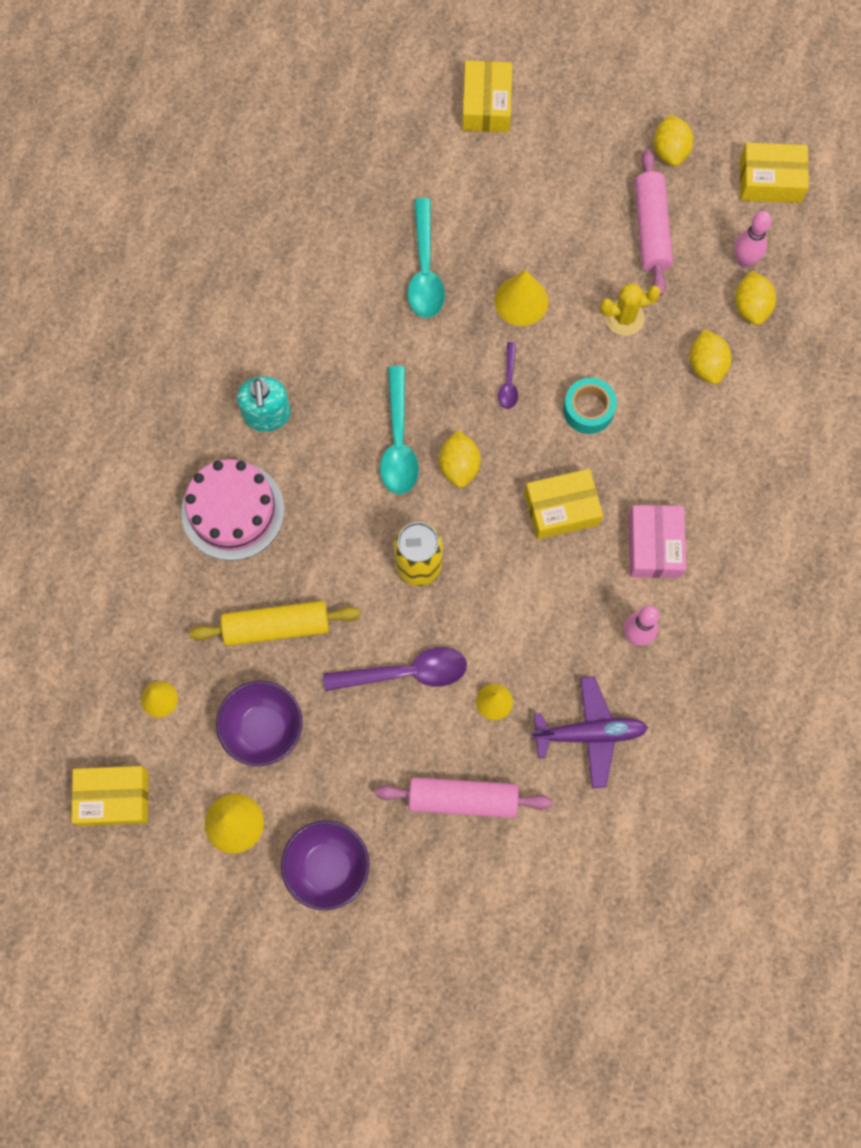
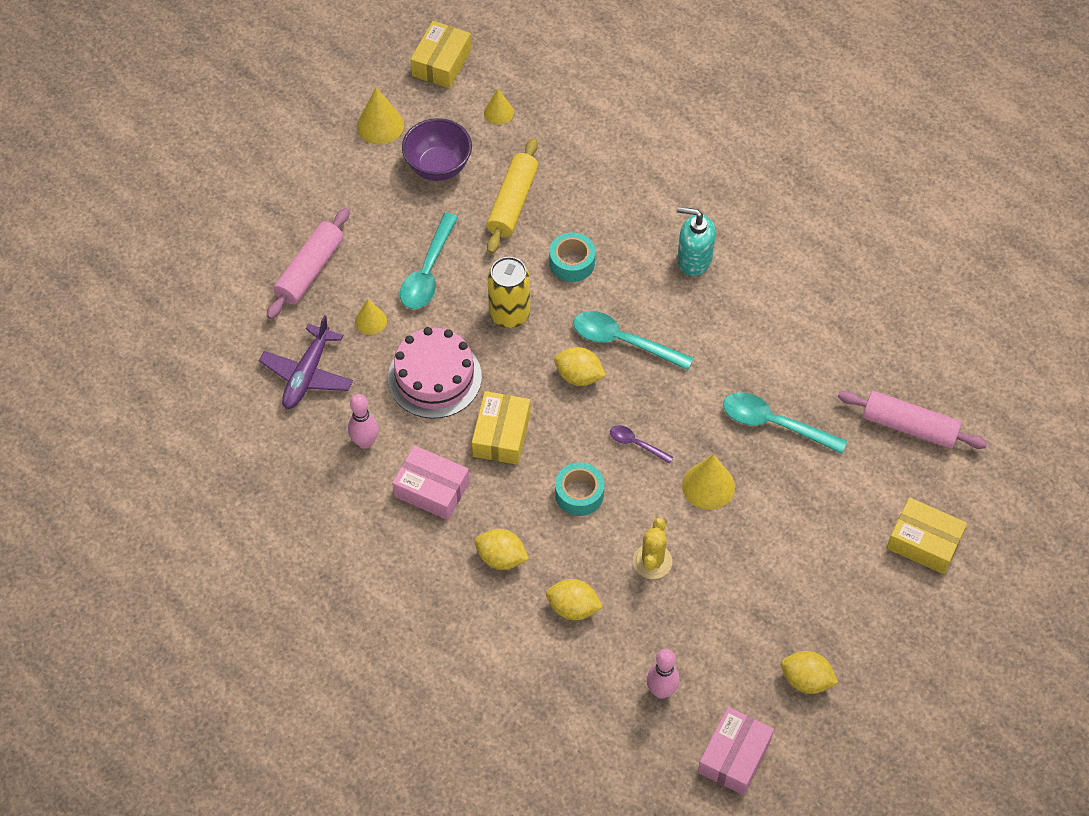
camera: 115 degrees right, 15 degrees down
(233, 511) = (623, 208): pink cake -> pink cake (434, 377)
(326, 532) = (572, 262): none -> turquoise tape
(328, 867) = (313, 169): purple bowl -> none
(405, 673) = (428, 271): purple spoon -> turquoise spoon
(651, 229) = (730, 625): pink rolling pin -> pink rolling pin (909, 427)
(751, 307) = (611, 673): yellow lemon -> yellow lemon (501, 558)
(770, 180) = (734, 756): yellow box -> pink box

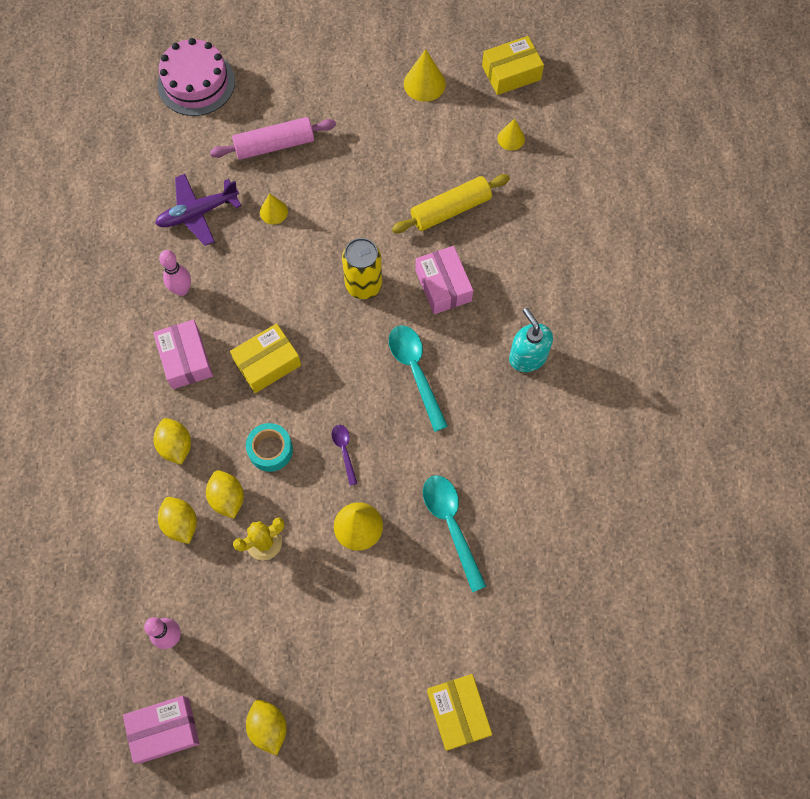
camera: 45 degrees right, 10 degrees up
(428, 271) = (344, 210): turquoise spoon -> none
(434, 377) = (270, 285): pink cake -> pink cake (196, 83)
(438, 167) = (430, 143): purple bowl -> none
(572, 262) = (443, 285): turquoise tape -> pink box
(579, 376) = (360, 369): yellow lemon -> yellow lemon (227, 498)
(909, 427) = (543, 619): pink rolling pin -> none

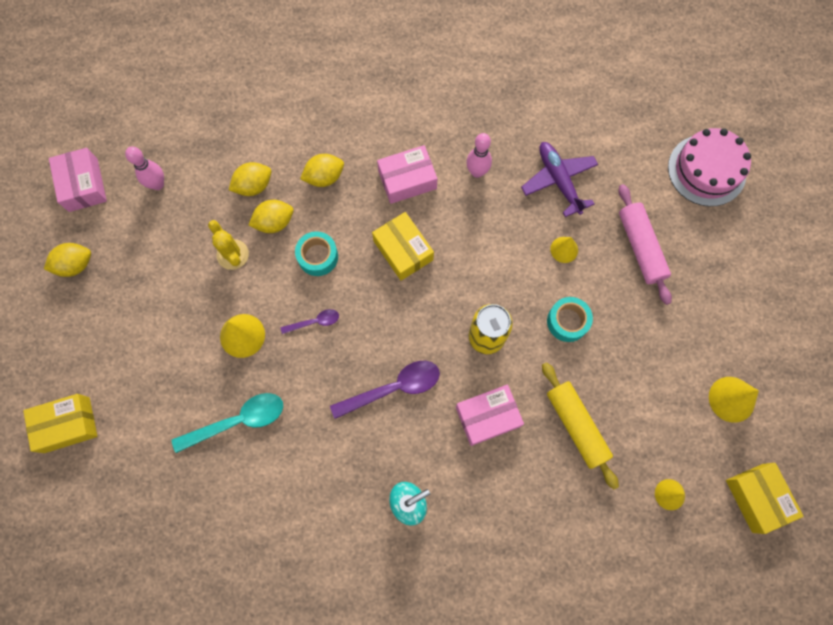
camera: 90 degrees right, 5 degrees up
(348, 212) = (567, 321): none -> turquoise tape
(415, 371) = (393, 388): turquoise spoon -> purple spoon

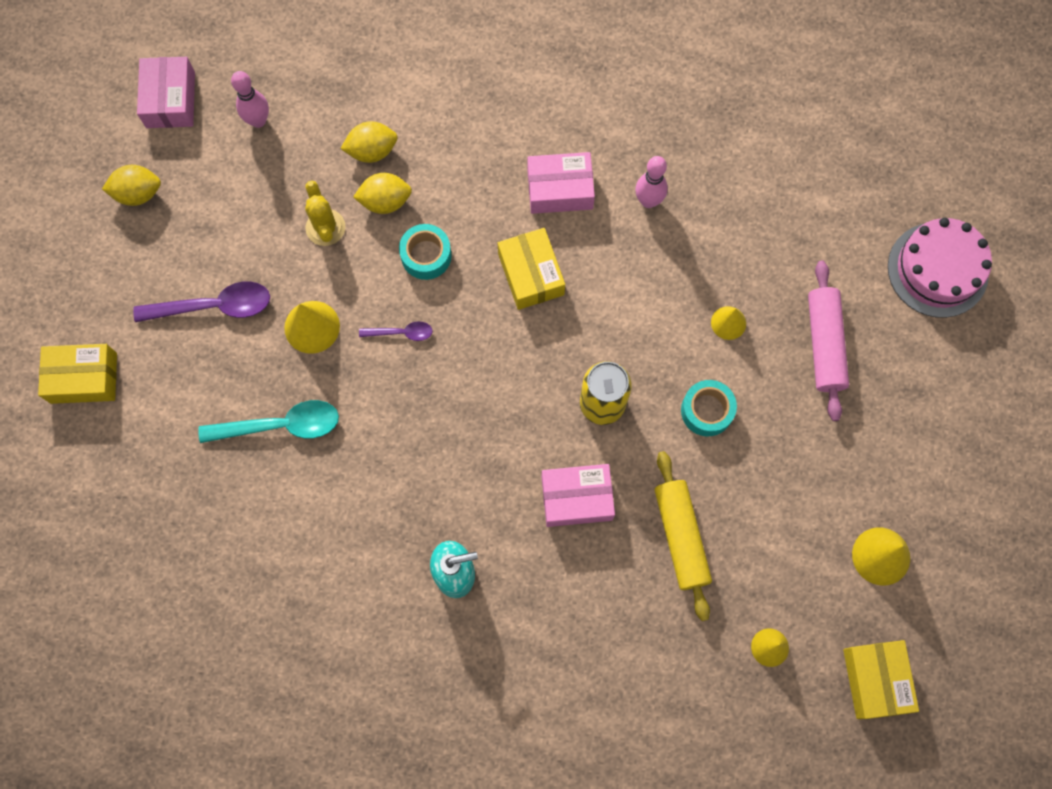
camera: 15 degrees right, 0 degrees up
(324, 177) = (460, 161): yellow lemon -> none
(393, 388) = (474, 435): purple spoon -> purple spoon (214, 306)
(558, 180) = (746, 236): purple plane -> none

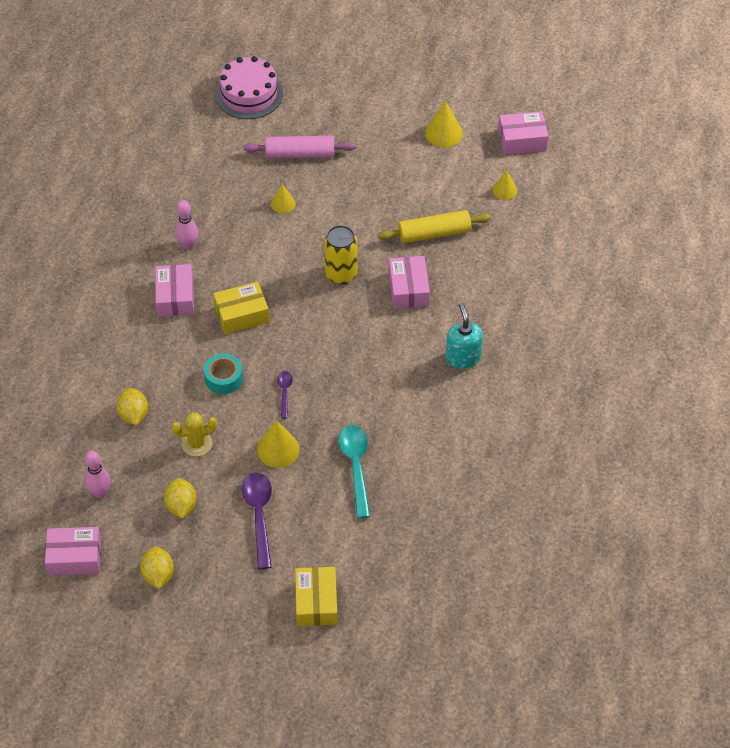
camera: 90 degrees left, 20 degrees down
(385, 201) = (177, 405): yellow lemon -> yellow lemon (181, 506)
(707, 411) = (346, 217): turquoise tape -> none
(875, 680) = (522, 140): yellow box -> pink box

